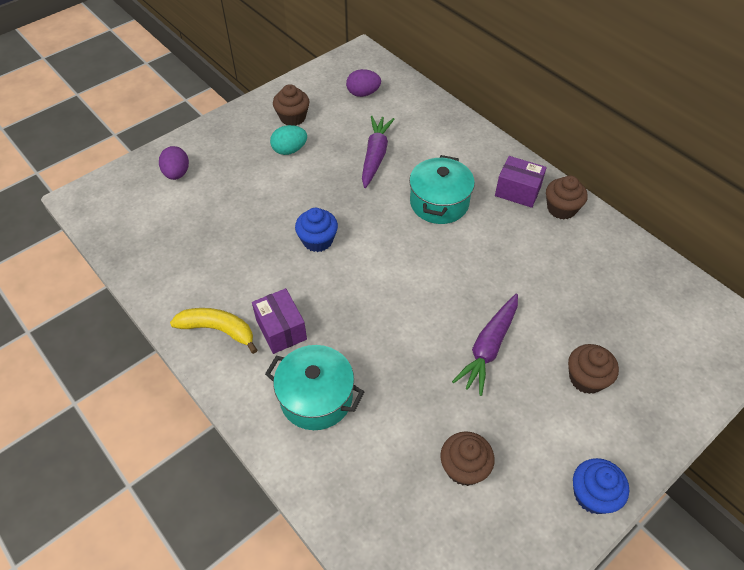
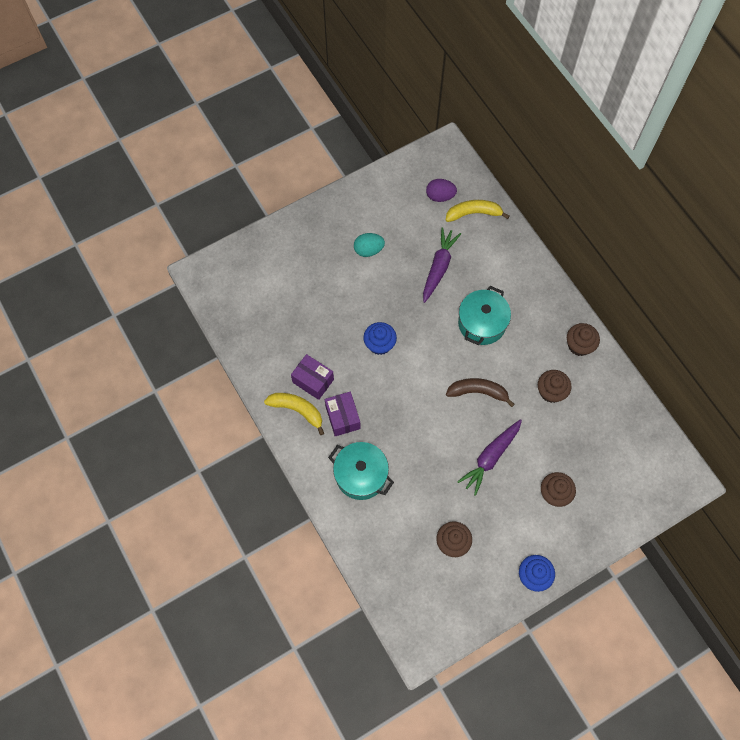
camera: 10 degrees right, 15 degrees up
(177, 173) = (275, 260): purple egg -> none
(293, 117) = (375, 214): brown cupcake -> brown cupcake (551, 391)
(404, 103) = (473, 213): none -> yellow banana
(453, 274) = (478, 392): none -> brown banana
(517, 191) = (548, 322): purple box -> purple box (313, 381)

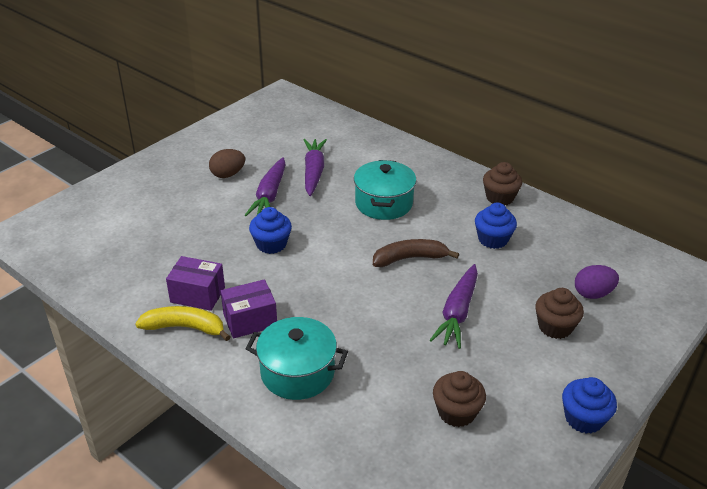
camera: 20 degrees left, 30 degrees down
(343, 417) = (250, 320): purple box -> purple box turned 75 degrees counterclockwise
(368, 250) = (228, 174): turquoise egg -> brown egg
(394, 286) = (269, 195): none -> purple carrot
(440, 196) = (291, 124): purple egg -> purple egg (593, 294)
(473, 213) = (332, 129): yellow banana -> none
(551, 391) = (493, 239): brown cupcake -> blue cupcake

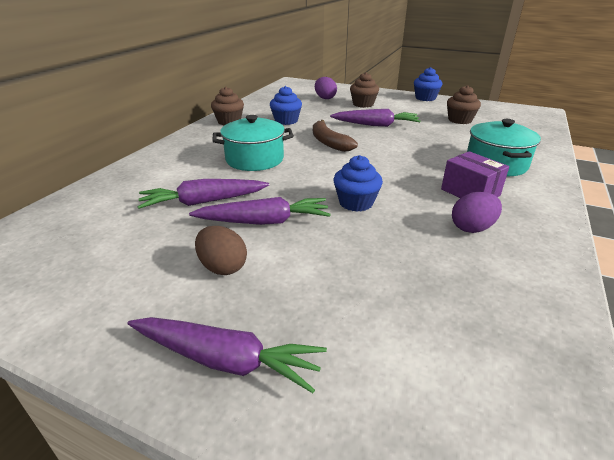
camera: 105 degrees left, 5 degrees down
(157, 171) = (226, 360): none -> purple carrot
(185, 327) = (521, 223): yellow banana -> none
(197, 295) = (472, 228): purple box -> purple egg

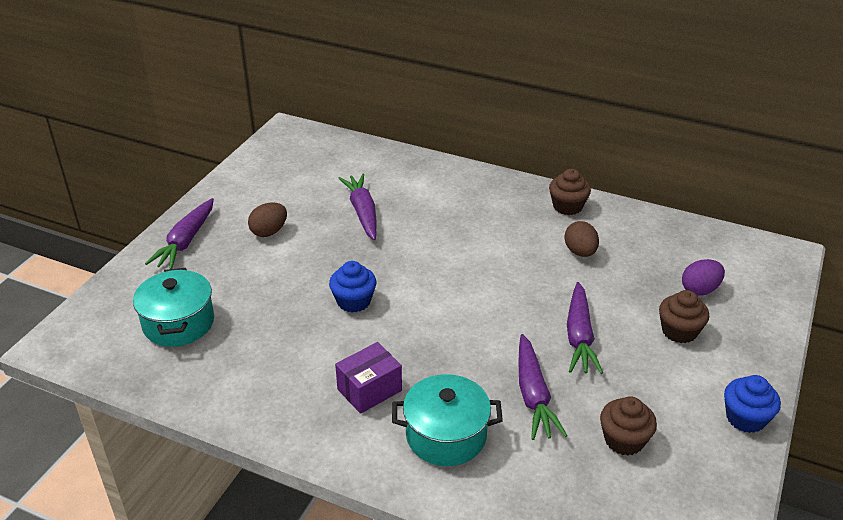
camera: 90 degrees right, 5 degrees up
(254, 159) = (452, 234): turquoise pot -> turquoise pot (178, 323)
(265, 221) = (326, 247): purple carrot -> purple carrot (533, 395)
(286, 121) = (580, 252): blue cupcake -> brown egg
(329, 142) = (506, 288): brown banana -> none
(472, 228) = (299, 374): purple egg -> none

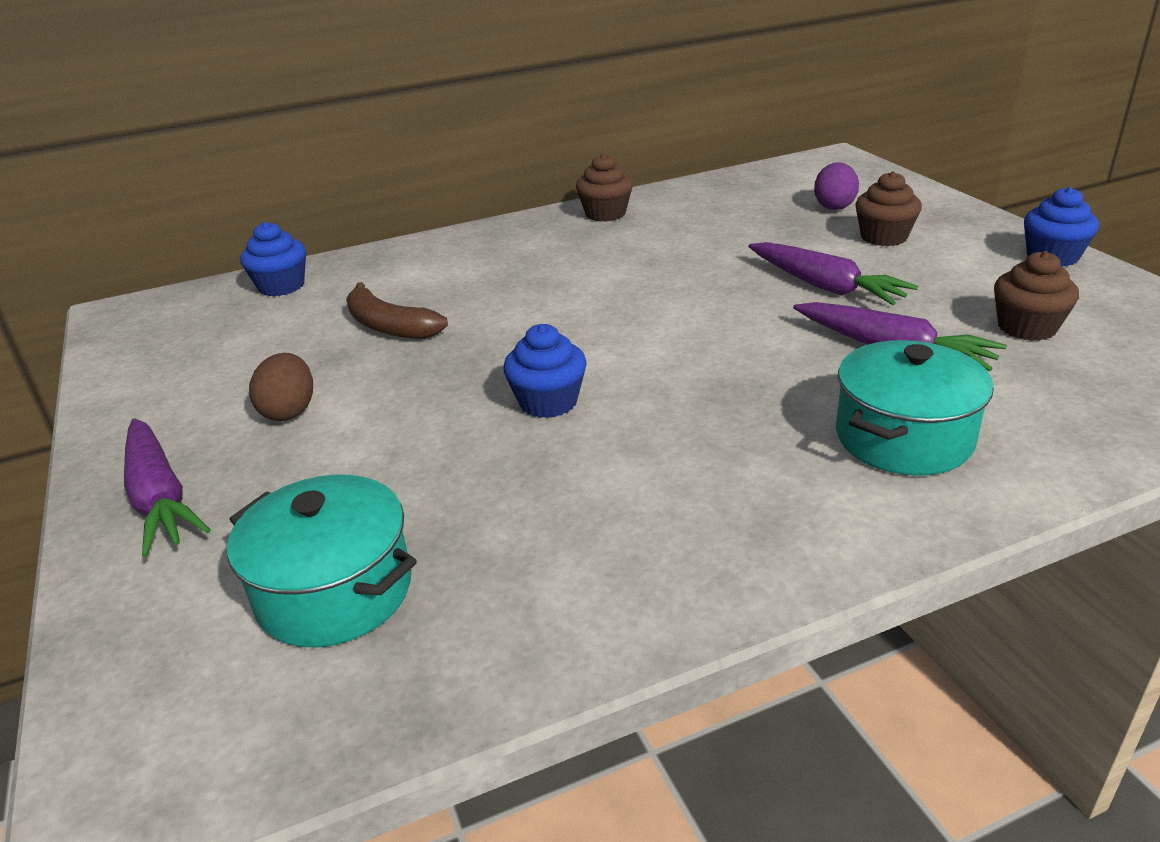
camera: 45 degrees left, 5 degrees down
(359, 155) = (281, 286): none -> blue cupcake
(362, 212) = (389, 326): purple carrot -> brown banana
(369, 390) = (744, 462): purple box -> none
(580, 252) = (688, 235): brown egg -> none

